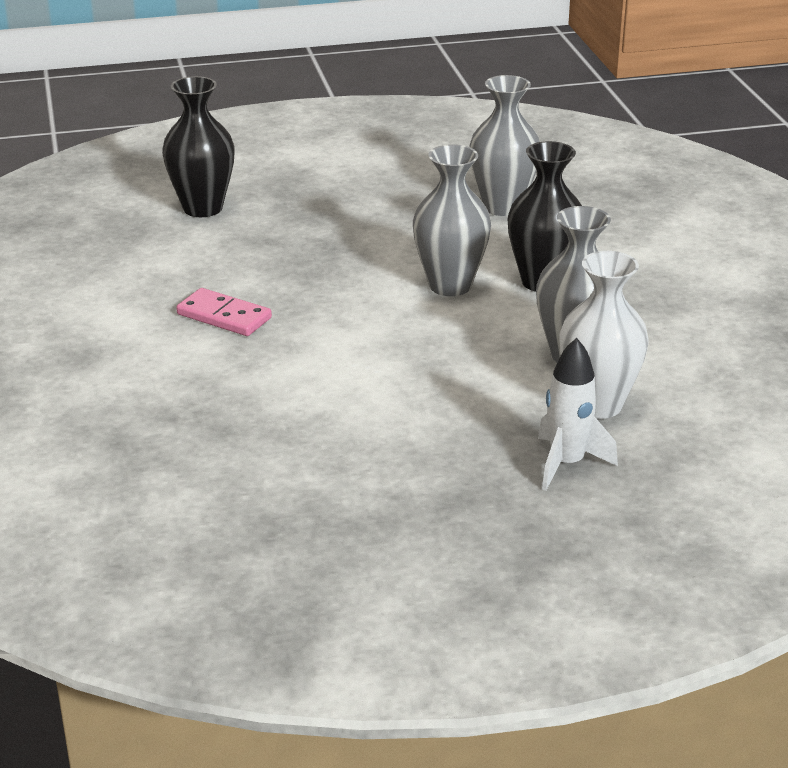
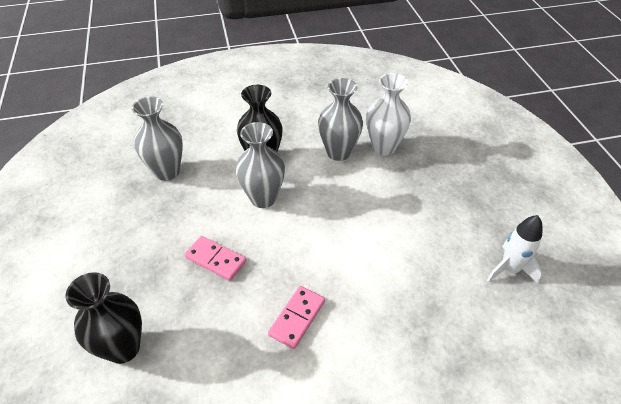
camera: 90 degrees left, 15 degrees up
(328, 254) = (215, 260): none -> pink domino
(567, 464) = (435, 161): white rocket -> white rocket (509, 269)

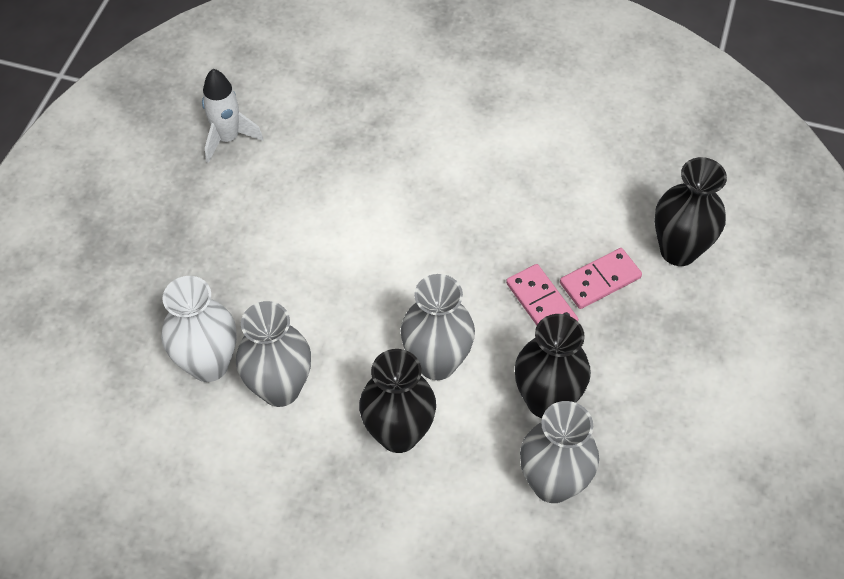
camera: 150 degrees left, 10 degrees up
(187, 206) = (546, 401): none -> black vase
(297, 318) = (485, 196): pink domino -> pink domino (600, 280)

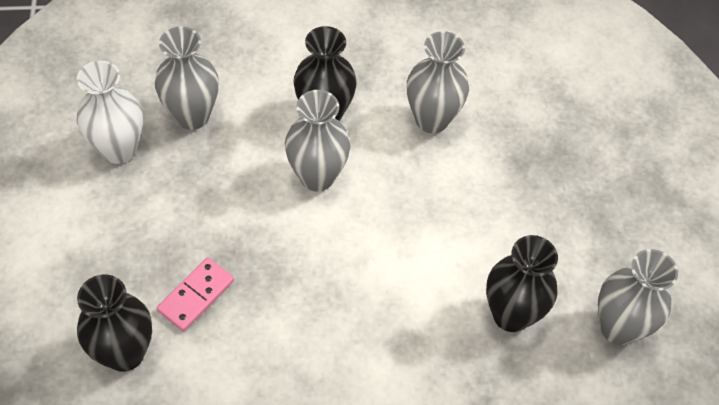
camera: 155 degrees right, 0 degrees up
(209, 364) = (497, 120): white vase -> white vase (119, 149)
(228, 138) = (618, 327): white rocket -> grey vase
(541, 303) = (245, 256): pink domino -> none
(546, 401) = (215, 174): black vase -> black vase (511, 315)

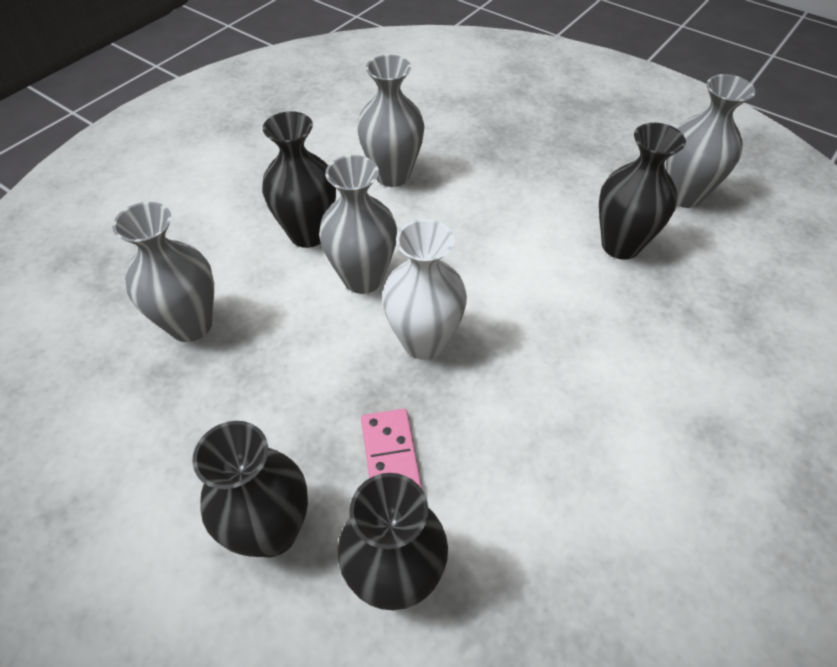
camera: 45 degrees left, 5 degrees down
(101, 271) = (272, 531): none -> black vase
(119, 149) = (150, 411): white vase -> white vase (423, 342)

